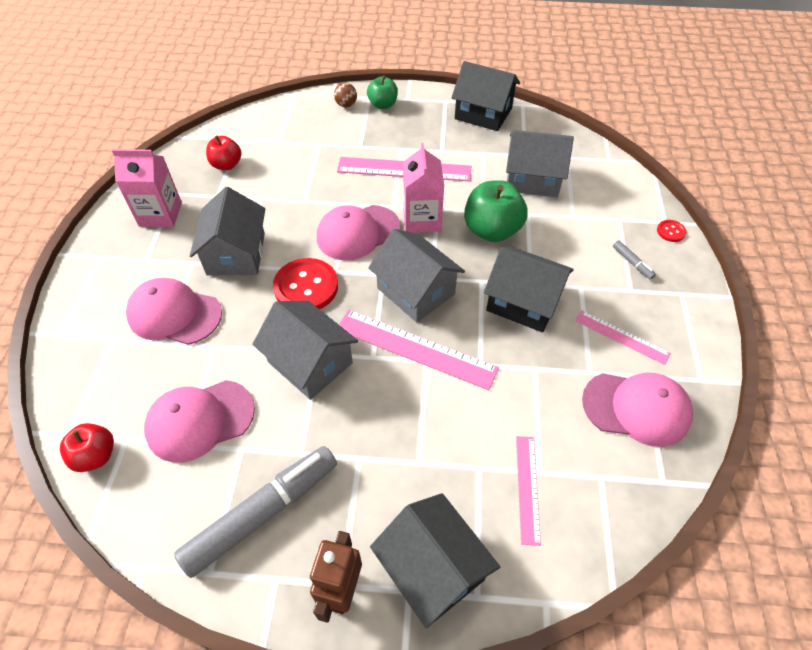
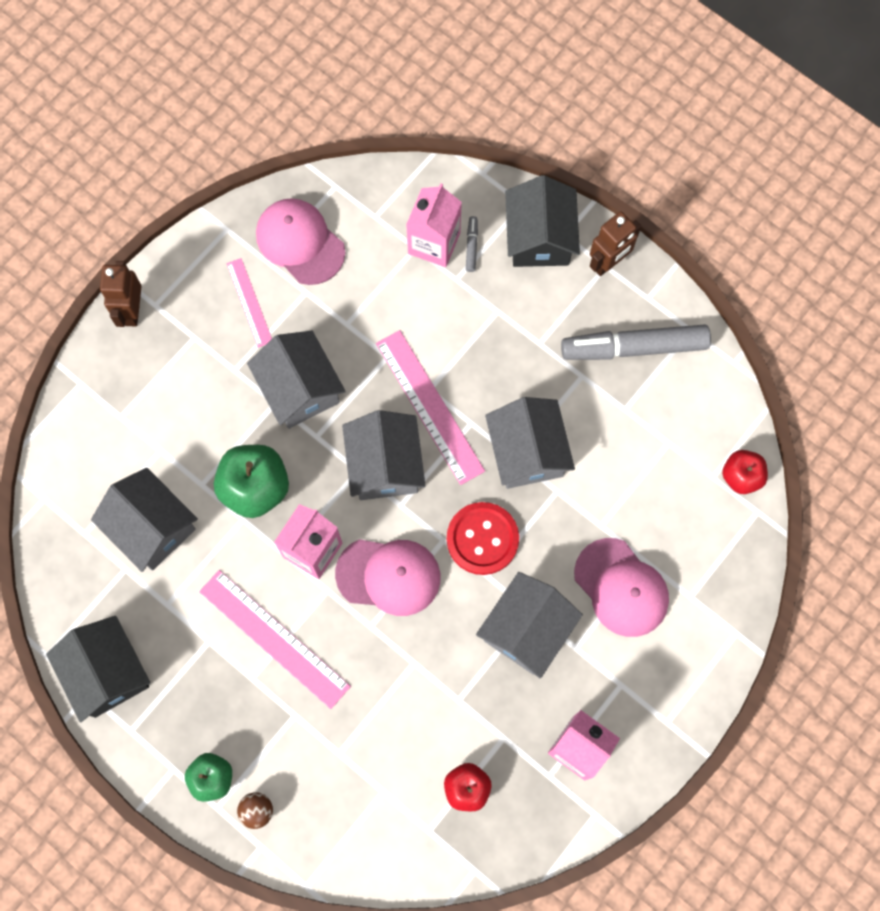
camera: 145 degrees left, 20 degrees up
(200, 420) = (646, 456): pink cap -> none
(523, 302) = (299, 389): black house -> grey house
(527, 488) = (434, 243): pink ruler -> pink carton
(632, 263) = (163, 362): grey marker -> grey marker (471, 246)
(670, 231) = (89, 369): red button -> none
(691, 280) = (132, 311): none -> brown robot

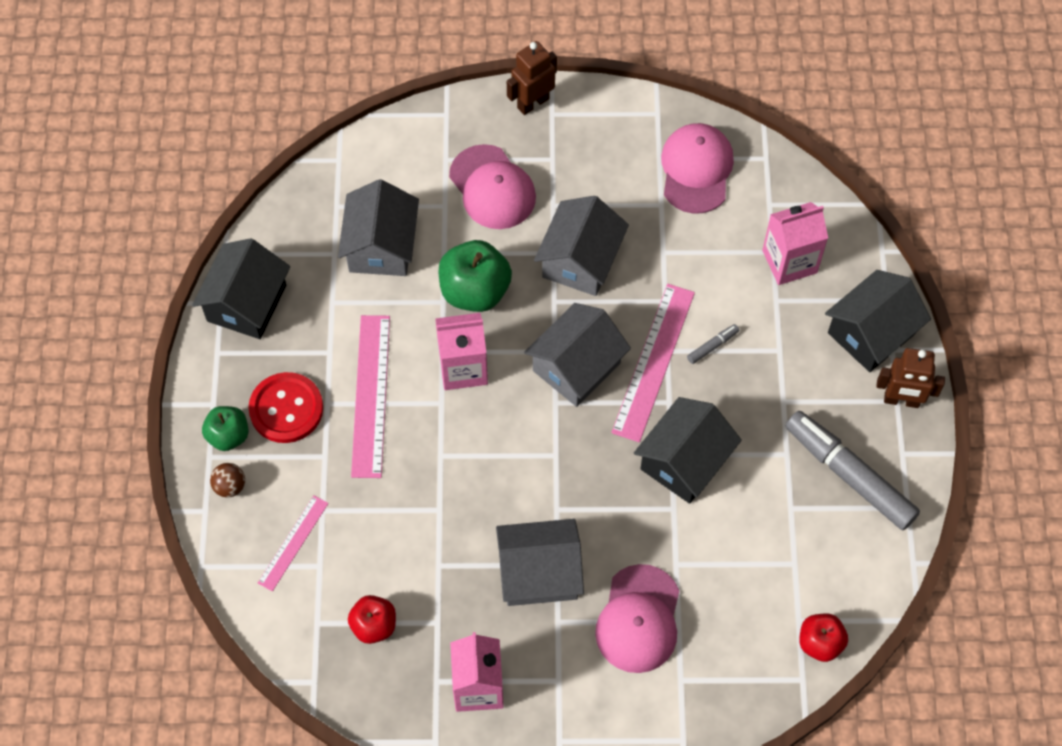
camera: 50 degrees right, 10 degrees down
(249, 302) = (615, 173): pink ruler -> pink ruler (293, 543)
(389, 576) = (491, 438): pink cap -> pink cap (492, 187)
(471, 246) = (814, 290): grey marker -> grey marker (712, 346)
(482, 539) = (583, 483): red button -> red button (286, 409)
(527, 452) = (684, 461): grey house -> black house

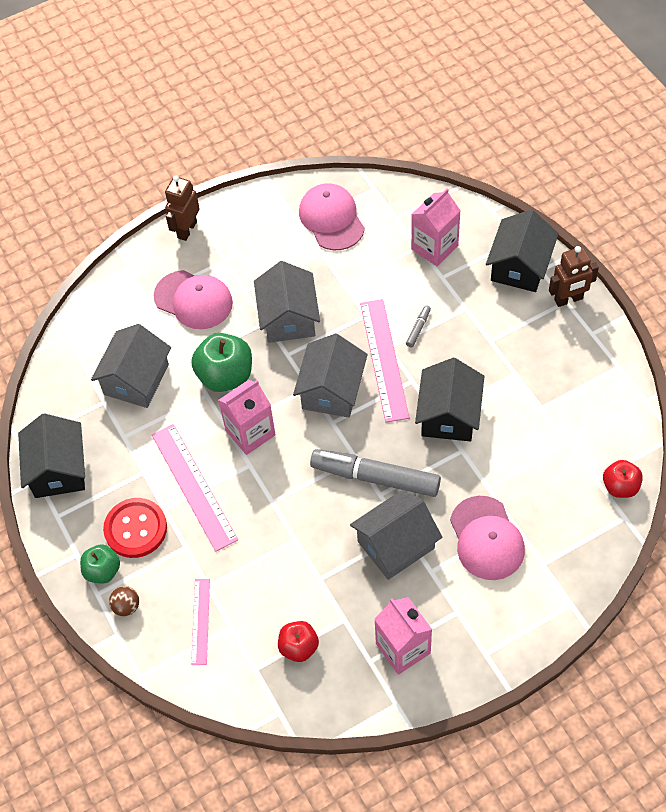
camera: 25 degrees left, 5 degrees down
(381, 246) = (136, 379): grey house -> grey house turned 45 degrees clockwise
(849, 474) = (566, 365): grey marker -> grey marker (375, 477)

